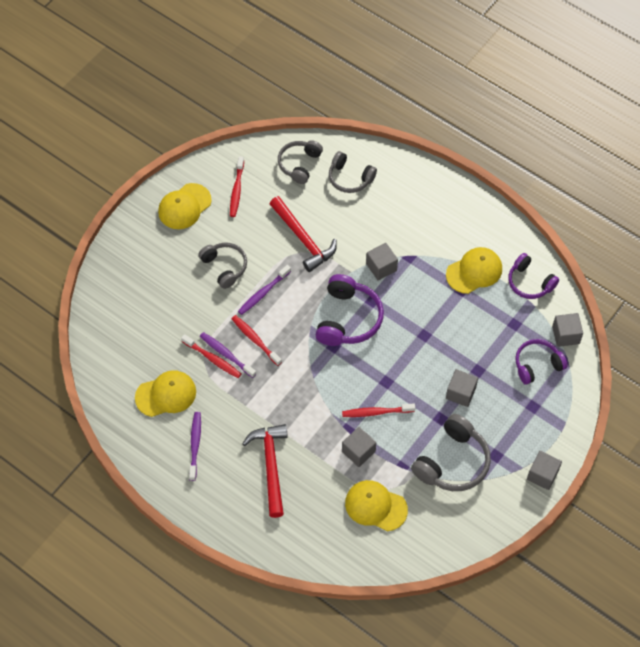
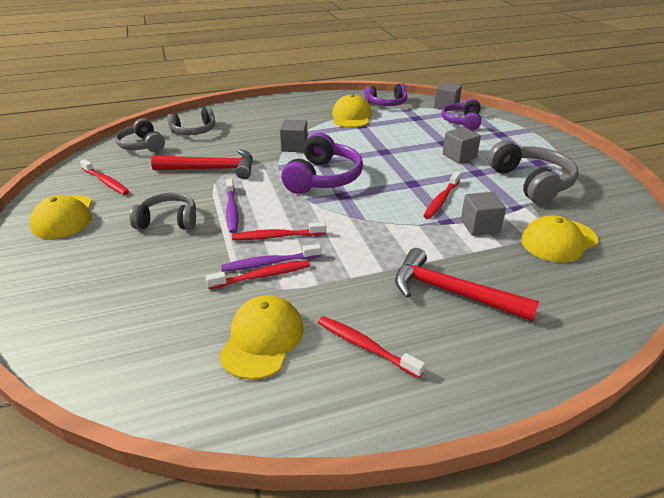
camera: 55 degrees left, 25 degrees down
(195, 445) = (365, 346): purple toothbrush -> red toothbrush
(348, 319) = (323, 178): purple headphones -> purple headphones turned 60 degrees clockwise
(542, 475) = (572, 151): grey cube -> none

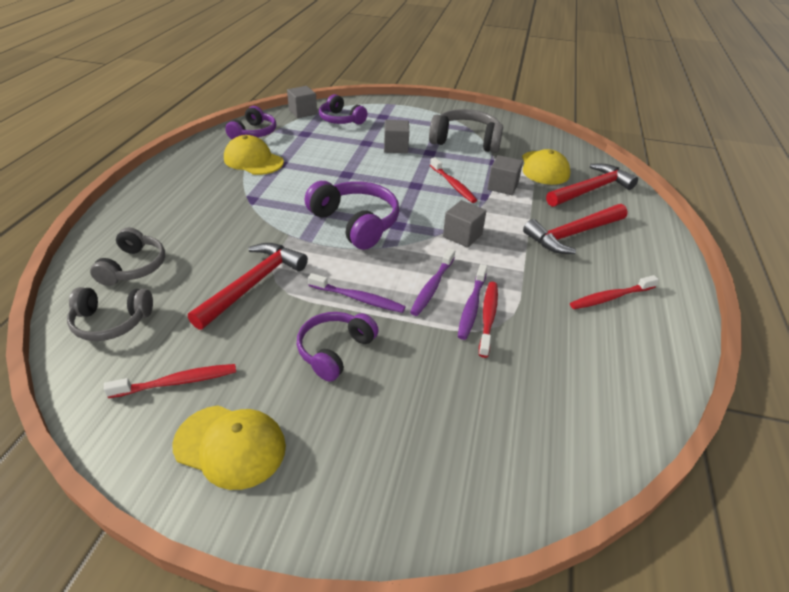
camera: 60 degrees left, 5 degrees up
(168, 221) = (335, 350): grey headphones -> purple headphones
(262, 339) = (575, 347): yellow cap -> none
(277, 236) = (432, 287): red toothbrush -> purple toothbrush
(294, 147) = (272, 215): grey cube -> grey cube (462, 235)
(565, 284) = (591, 189): none -> red hammer

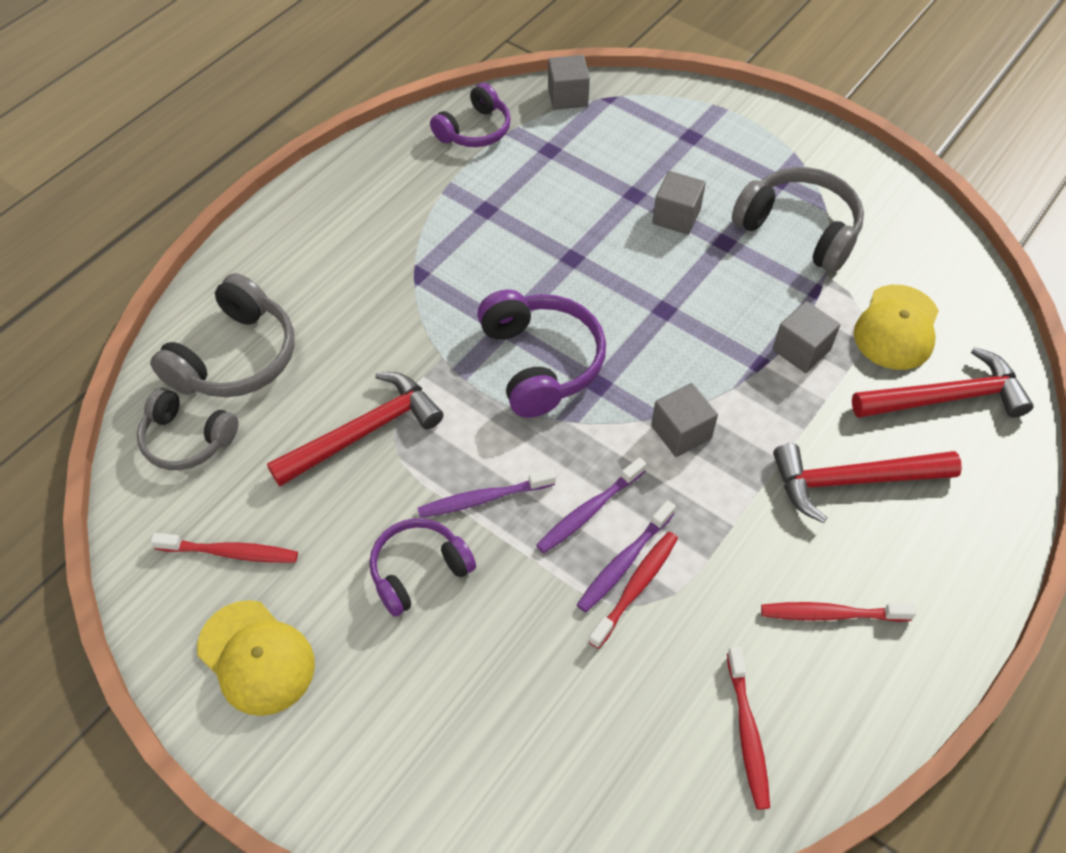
camera: 25 degrees right, 15 degrees up
(134, 267) = (236, 357): grey headphones -> grey headphones, size x1.50
(253, 160) = (451, 193): yellow cap -> none
(341, 120) = (619, 129): purple headphones -> none
(358, 298) = (483, 499): purple toothbrush -> purple toothbrush turned 120 degrees clockwise
(453, 185) = (723, 324): red toothbrush -> red toothbrush (747, 733)

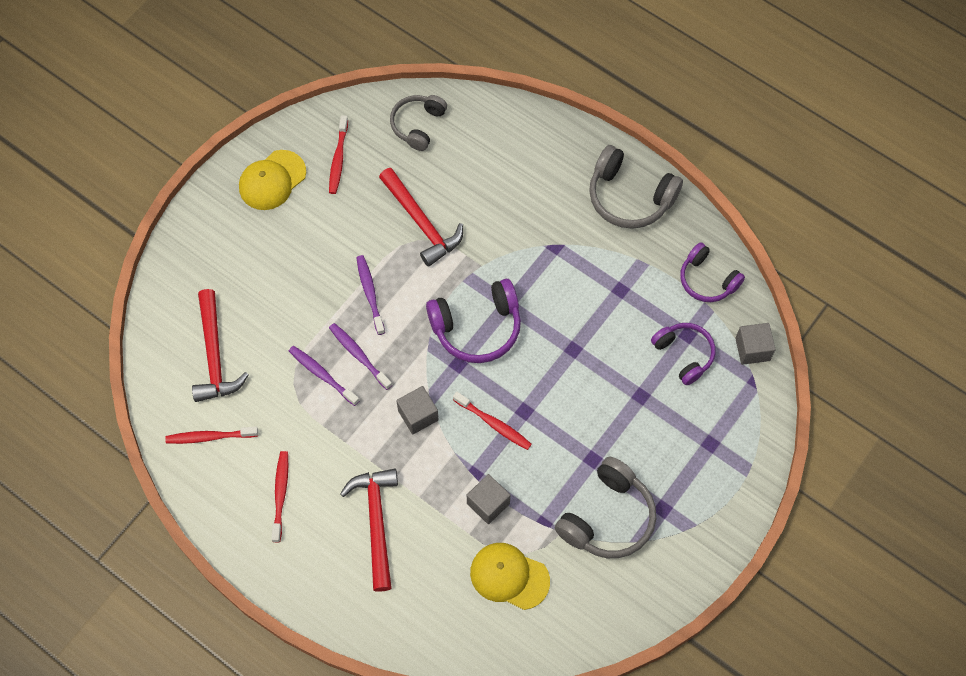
camera: 90 degrees right, 10 degrees up
(236, 357) = (481, 143): grey headphones -> grey headphones (629, 197)
(418, 570) = (322, 259): purple headphones -> purple headphones (684, 354)
(636, 587) = (305, 381): red toothbrush -> red toothbrush (494, 424)
(676, 216) = (618, 426): grey cube -> none
(946, 397) = (444, 600): red hammer -> red hammer (215, 355)

